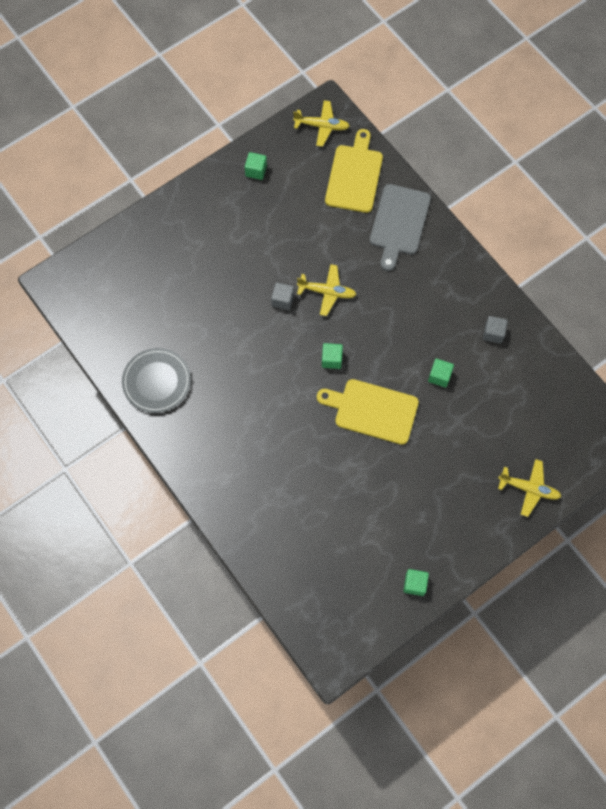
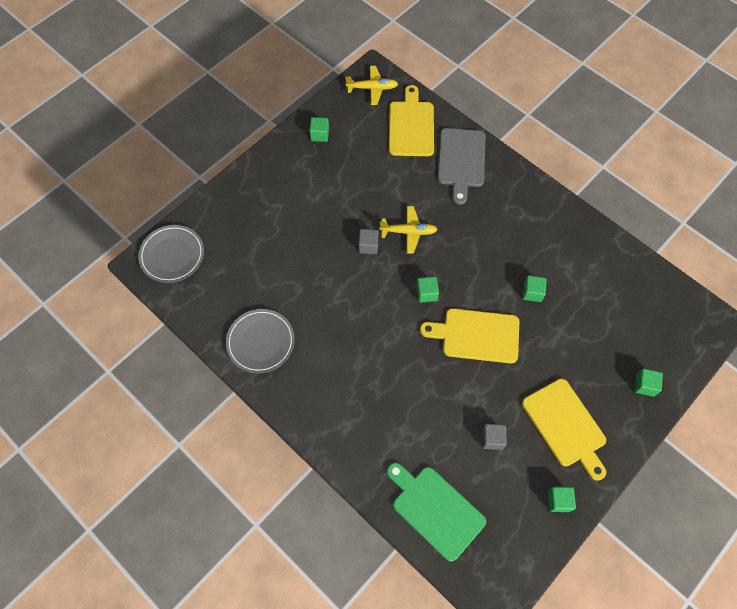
camera: 10 degrees left, 5 degrees down
(83, 278) = (172, 255): none -> grey plate
(294, 571) = (435, 509): none -> green cutting board
(439, 514) = (565, 425): none -> yellow cutting board
(493, 333) = (572, 245): grey cube -> grey cube (492, 439)
(529, 489) = (645, 385): yellow plane -> green cube

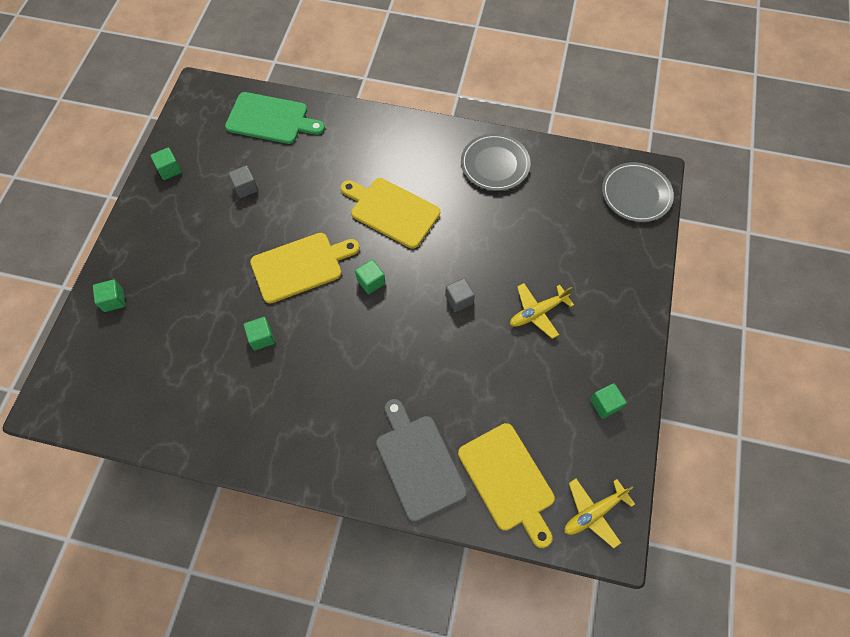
camera: 150 degrees right, 0 degrees up
(409, 232) = (426, 337): yellow plane -> yellow plane (537, 312)
(565, 425) = (182, 228): yellow cutting board -> yellow cutting board (392, 211)

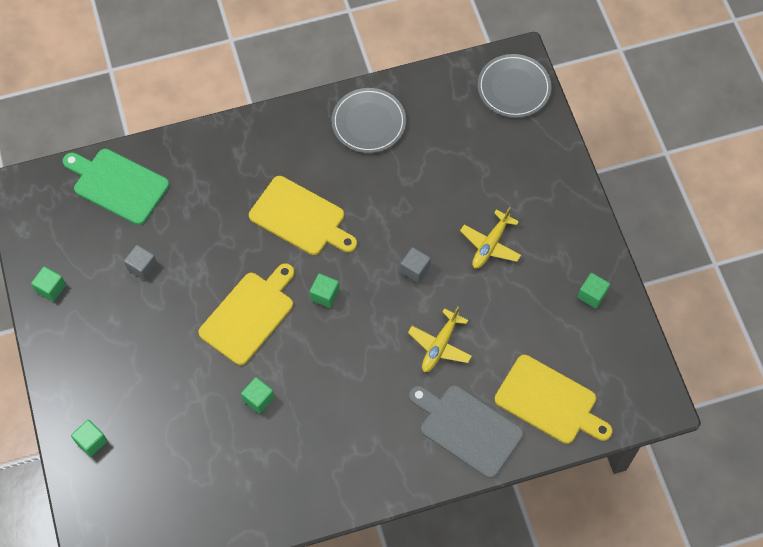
camera: 30 degrees left, 0 degrees up
(270, 119) = (118, 185): green cutting board -> green cutting board turned 135 degrees counterclockwise
(392, 211) = (300, 218): yellow cutting board -> yellow cutting board turned 150 degrees counterclockwise
(593, 513) = (632, 389): yellow plane -> yellow plane (440, 345)

